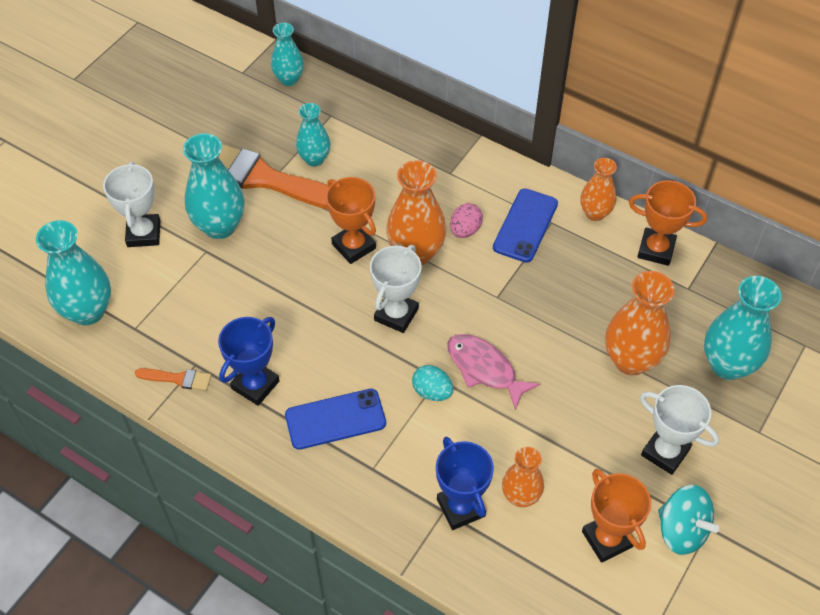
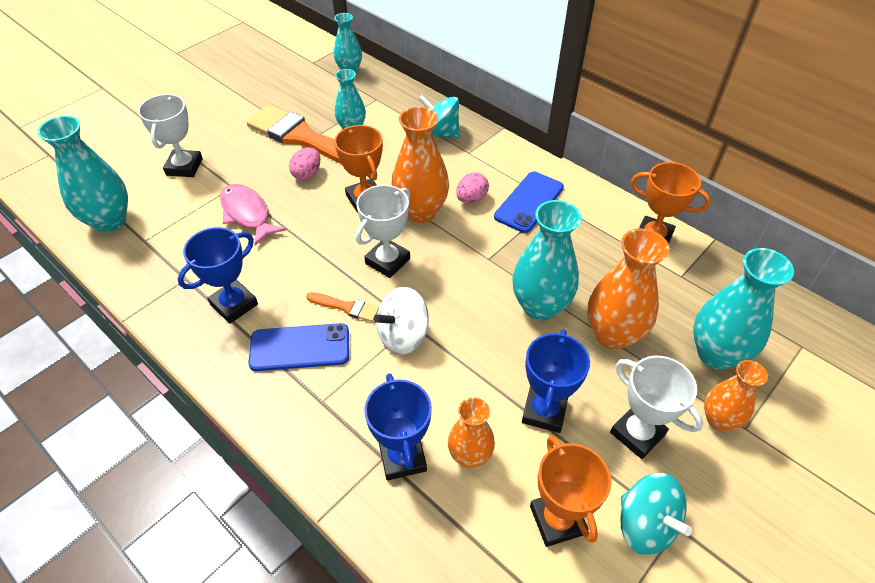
camera: 10 degrees right, 5 degrees down
(177, 379) = (164, 289): orange brush -> orange brush (346, 307)
(220, 226) = (252, 169): turquoise vase -> turquoise vase (540, 306)
(282, 224) = (307, 174): none -> pink egg
(412, 152) = (439, 133): none -> turquoise spinning top
(432, 392) = (403, 335): turquoise egg -> white spinning top
(484, 369) = (461, 322): pink fish -> pink fish (247, 214)
(579, 445) = (544, 411): none -> blue trophy
(595, 213) = (597, 200): orange vase -> orange vase (719, 420)

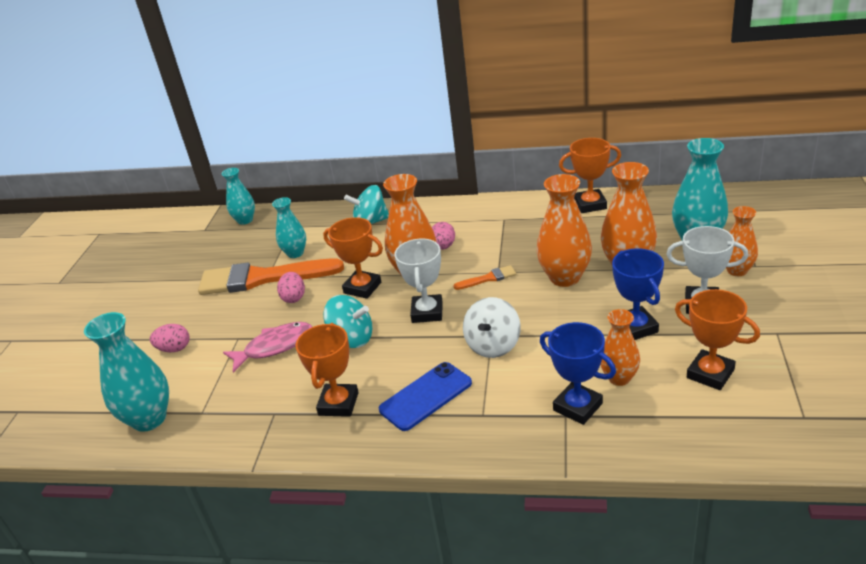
camera: 30 degrees left, 15 degrees down
(184, 167) = (174, 349): white trophy -> pink egg
(234, 304) = (338, 404): blue trophy -> orange trophy
(247, 214) = (275, 347): pink fish -> pink fish turned 135 degrees clockwise
(346, 307) = (430, 354): orange brush -> orange brush (488, 278)
(529, 202) = (486, 227): blue phone -> none
(540, 306) = (565, 277): turquoise vase -> orange vase
(645, 525) = (759, 343): turquoise spinning top -> turquoise spinning top (352, 338)

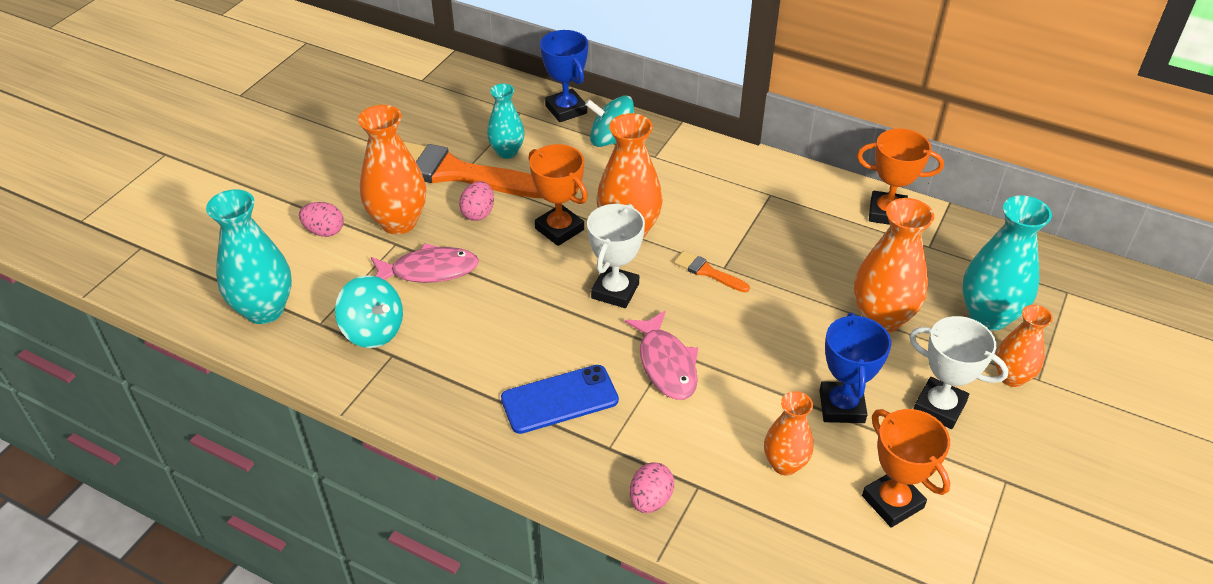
camera: 15 degrees right, 10 degrees up
(245, 220) = (472, 83): turquoise vase -> none
(338, 404) = (463, 371): orange trophy -> none
(352, 338) = (516, 293): turquoise spinning top -> turquoise spinning top (373, 331)
(443, 246) = (679, 207): pink egg -> pink egg (650, 500)
(488, 278) = (708, 272): orange brush -> orange brush turned 150 degrees counterclockwise
(493, 345) = (666, 364): white spinning top -> pink fish
(565, 277) = (797, 305): orange vase -> orange vase (399, 222)
(577, 407) = (717, 481): blue trophy -> blue trophy (566, 109)

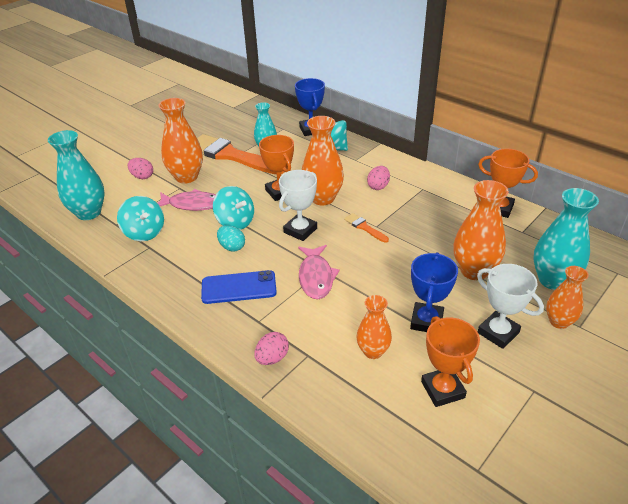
camera: 15 degrees right, 5 degrees down
(478, 213) = (235, 178): pink egg -> pink egg (378, 186)
(510, 291) = (235, 222): none -> turquoise spinning top
(522, 334) = (232, 247): none -> turquoise egg

